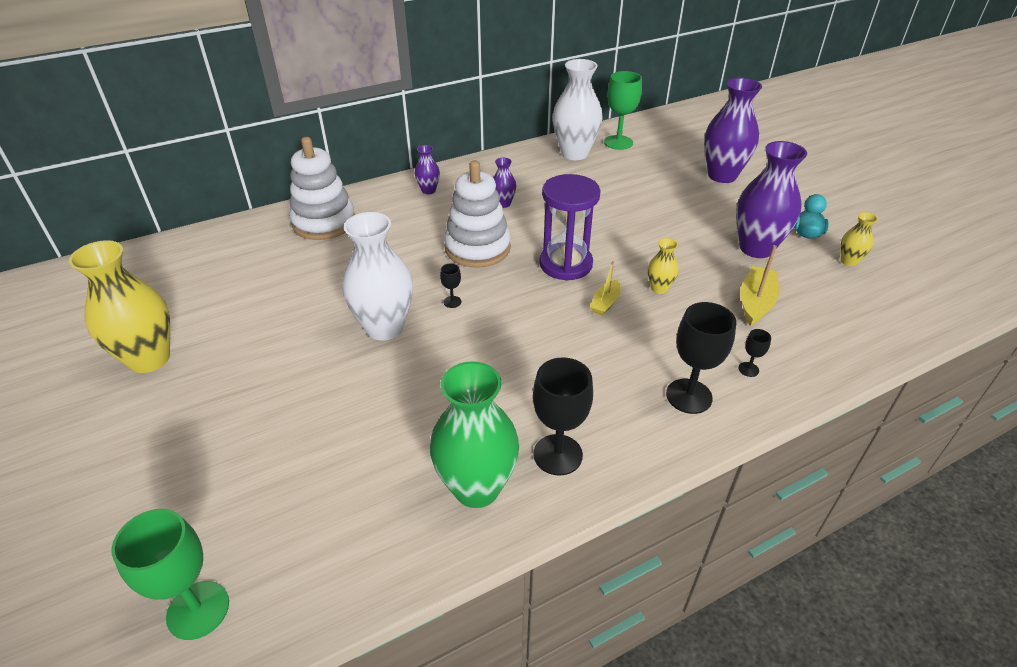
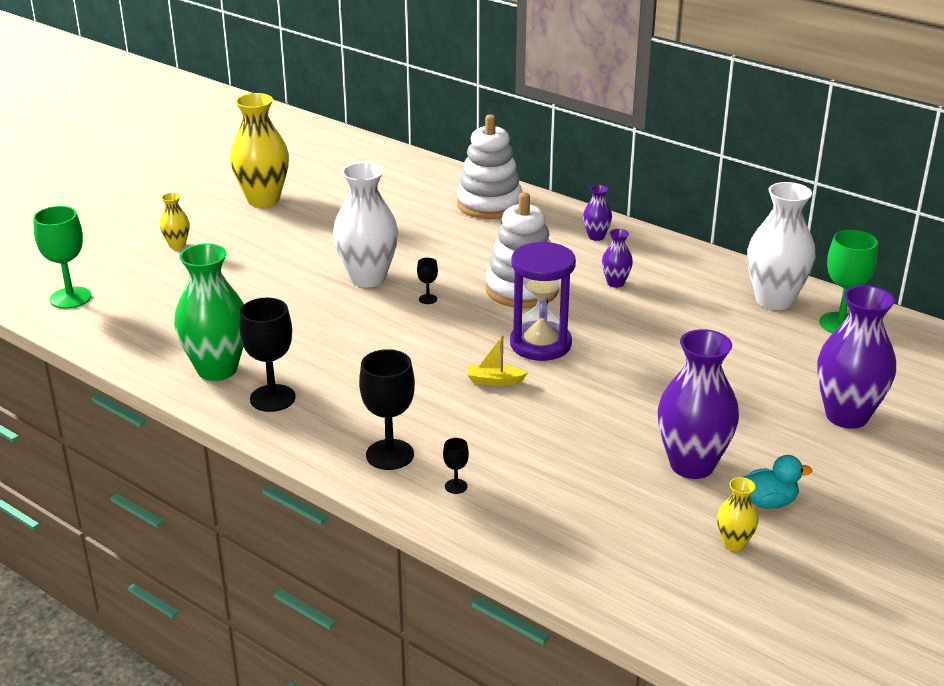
camera: 65 degrees right, 10 degrees down
(659, 288) = (548, 409): yellow vase -> yellow vase (177, 245)
(755, 303) = (577, 477): yellow boat -> none

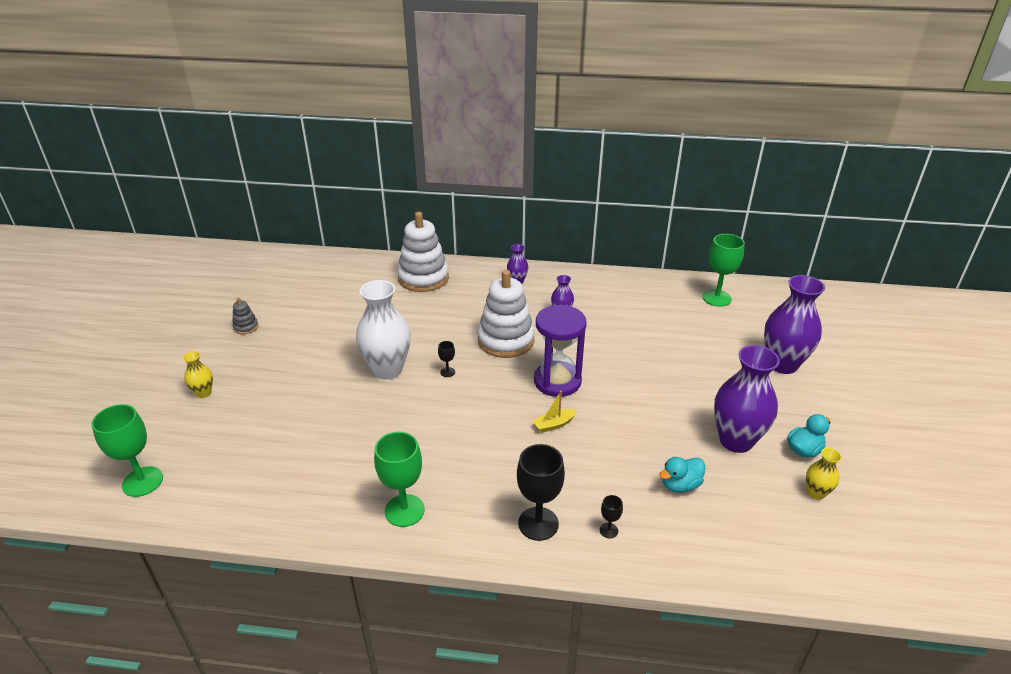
camera: 30 degrees left, 5 degrees up
(217, 369) = (335, 501): green vase -> none
(263, 200) = (246, 327): yellow vase -> grey stacking toy
(272, 398) = (404, 510): black goblet -> green goblet
(577, 479) = (680, 485): none -> turquoise duck
(774, 300) = (665, 294): white vase -> none

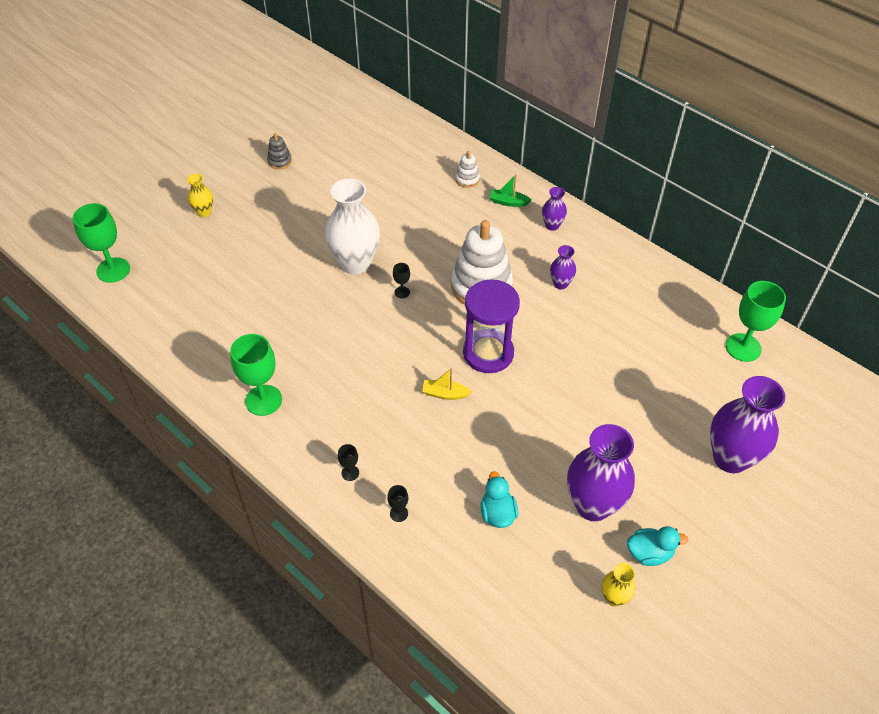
camera: 35 degrees right, 15 degrees up
(423, 278) = (467, 179): white stacking toy -> white stacking toy, size x0.44
(470, 280) = (508, 202): none -> green boat
(538, 523) = (350, 473): black goblet -> black goblet, size x0.46
(680, 485) = (497, 513): turquoise duck -> turquoise duck turned 75 degrees clockwise

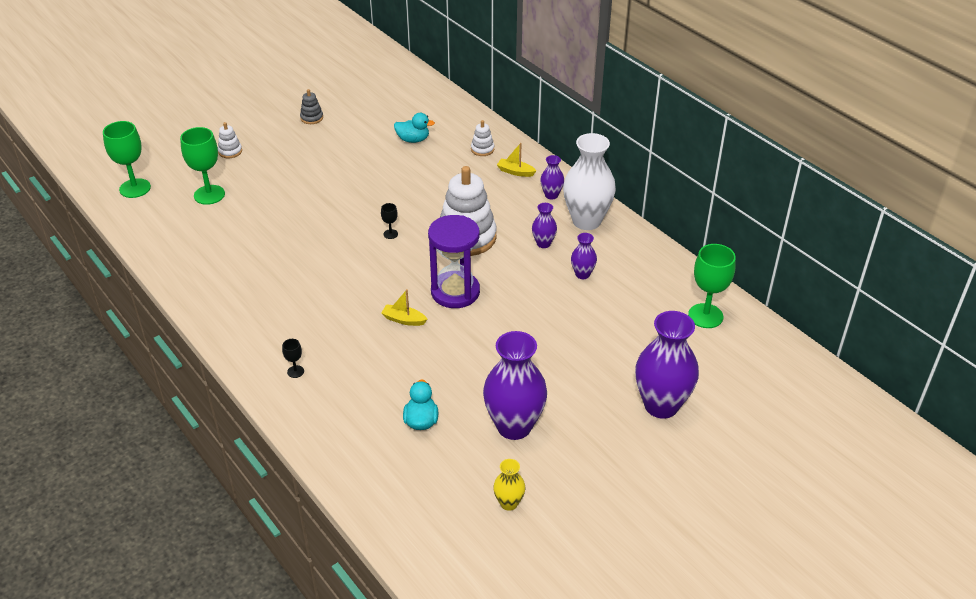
camera: 10 degrees right, 10 degrees down
(204, 212) = (230, 151): yellow vase -> white stacking toy
(263, 400) = (236, 305): green goblet -> green goblet (209, 195)
(355, 263) = (355, 206): white vase -> white vase (586, 221)
(399, 513) = (329, 409): black goblet -> none
(508, 202) = (515, 172): green boat -> yellow boat
(609, 315) = (582, 274): none -> purple vase
(649, 553) = (555, 472): turquoise duck -> turquoise duck (413, 140)

